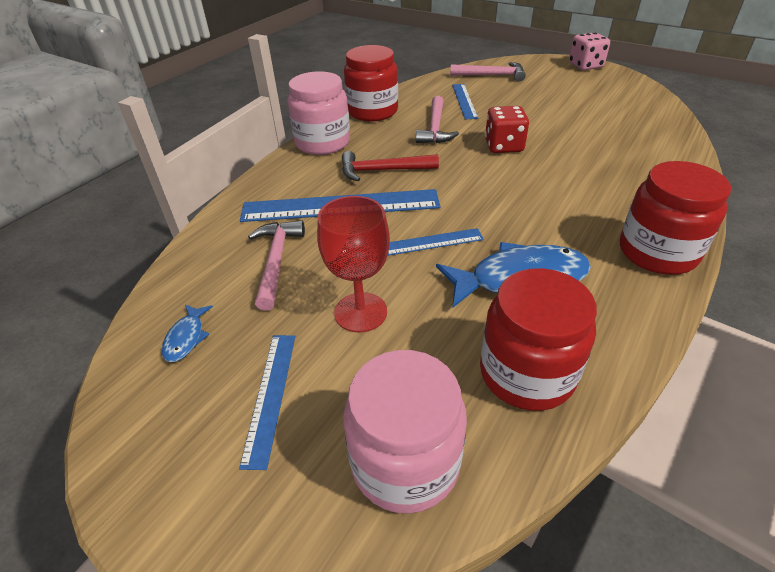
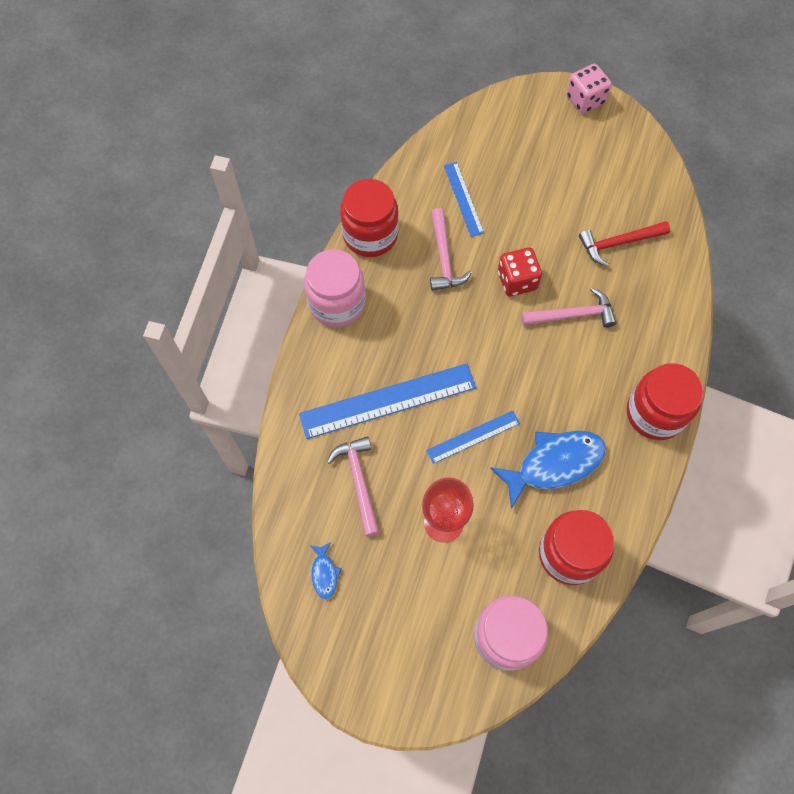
camera: 15 degrees left, 25 degrees up
(270, 395) = (406, 608): blue ruler -> none
(382, 170) = (410, 341): red hammer -> red hammer (618, 243)
(492, 75) = (484, 137): pink hammer -> pink hammer (573, 315)

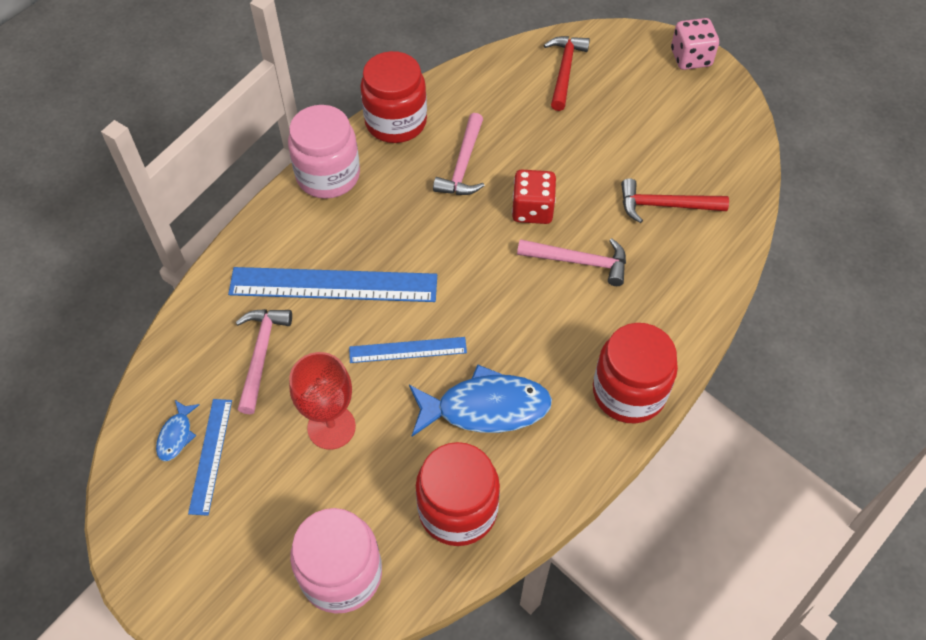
camera: 20 degrees right, 10 degrees down
(463, 199) = (511, 115): blue ruler -> blue ruler (210, 455)
(488, 143) = (565, 71): none -> red hammer

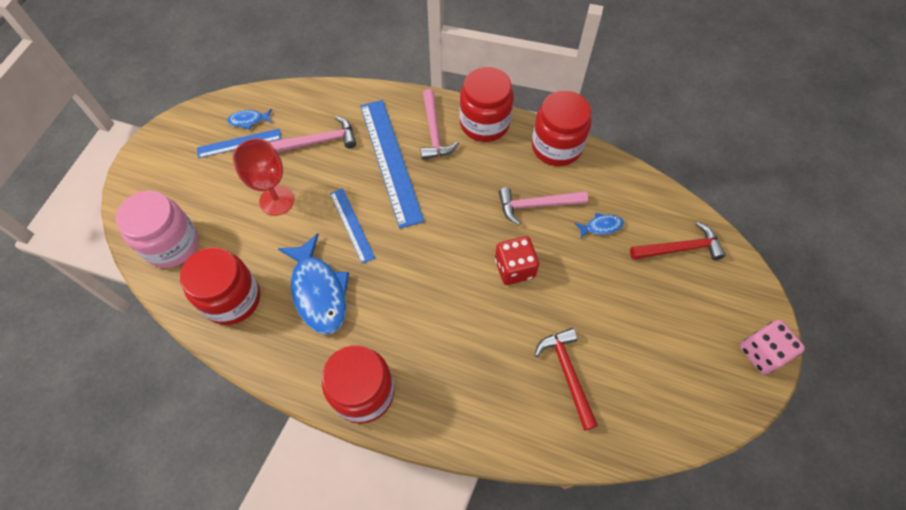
camera: 70 degrees right, 5 degrees up
(328, 175) = (484, 123): pink jar -> red jar
(513, 121) = (601, 226): none -> blue fish
(579, 262) = (476, 319): pink hammer -> pink hammer (434, 132)

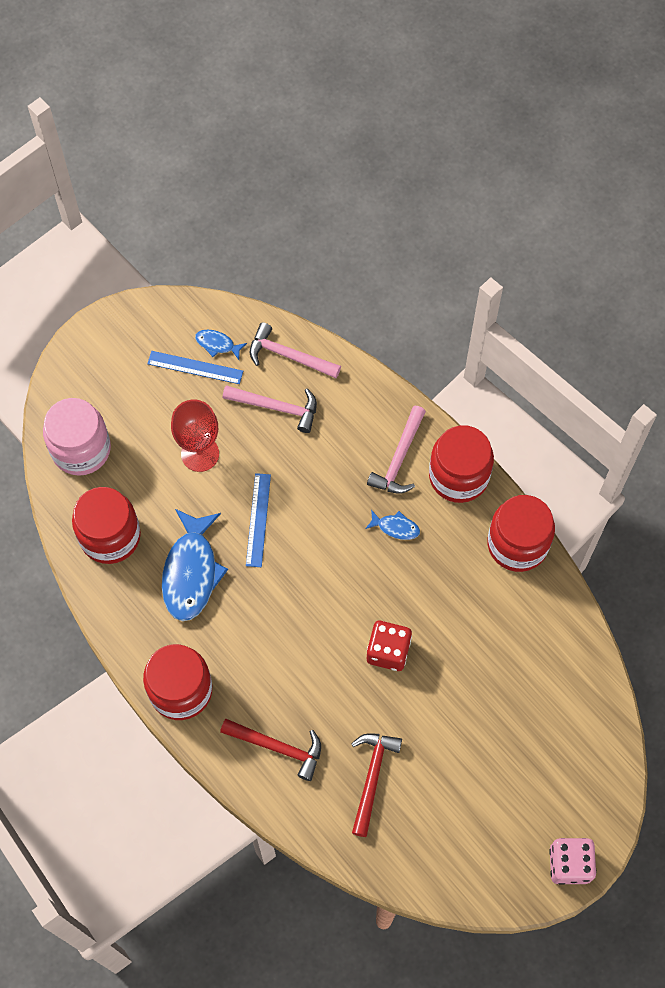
camera: 30 degrees right, 5 degrees up
(390, 161) = (335, 469): blue ruler -> none
(536, 205) = (452, 598): pink hammer -> pink hammer (288, 356)
(601, 226) = (503, 656): blue fish -> blue fish (396, 527)
(680, 248) = (567, 722): red hammer -> red hammer (278, 747)

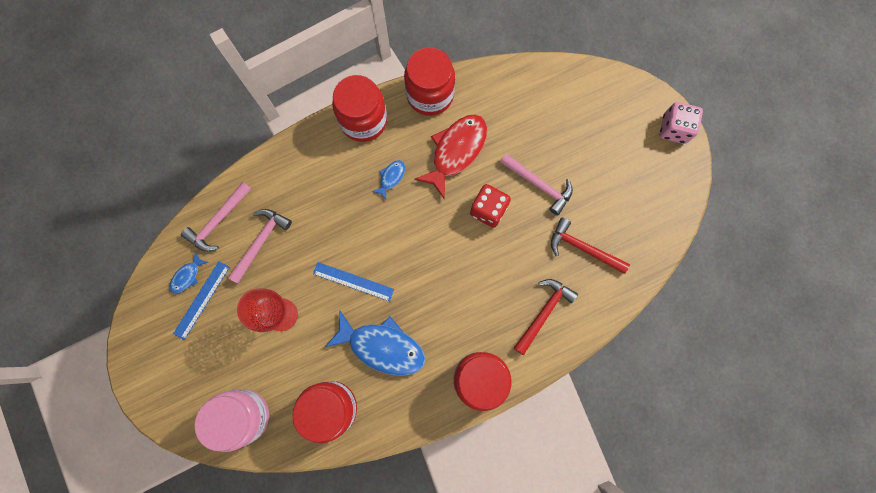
camera: 75 degrees left, 10 degrees up
(399, 458) = (335, 160): pink hammer -> pink hammer (539, 185)
(452, 594) = (456, 151): none -> red fish

